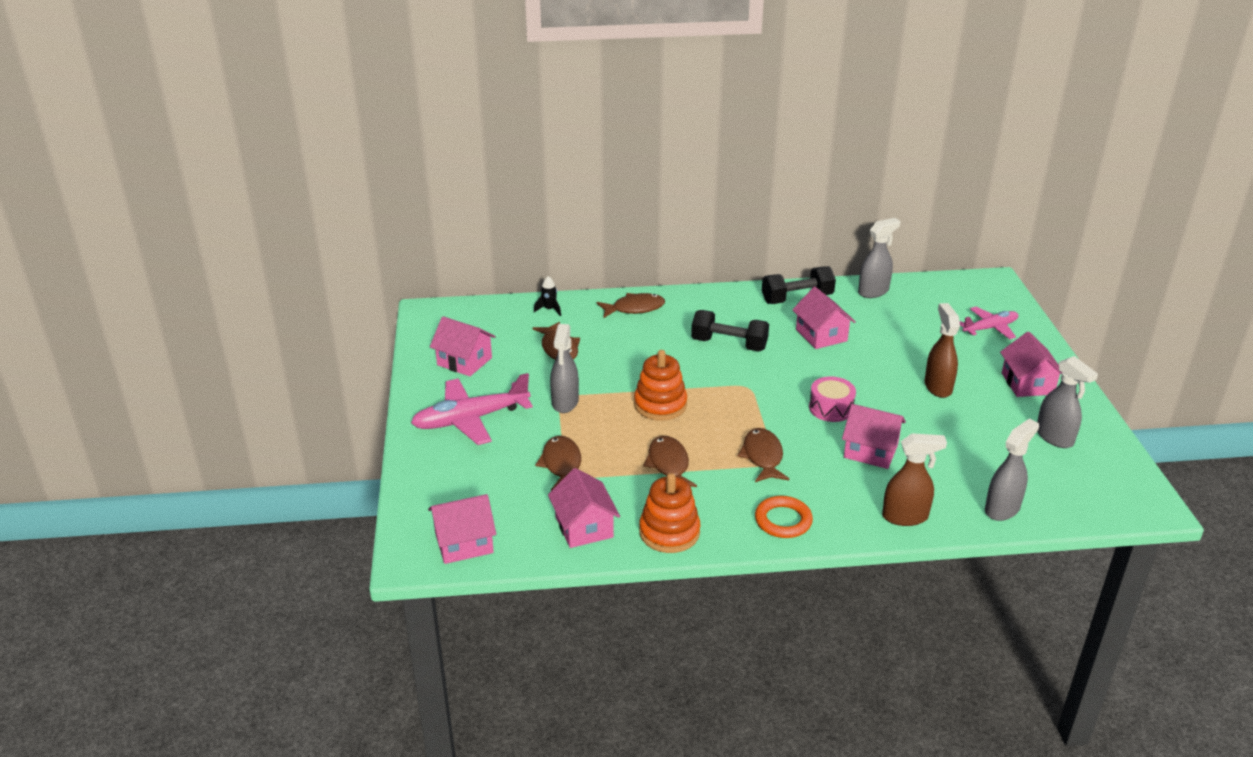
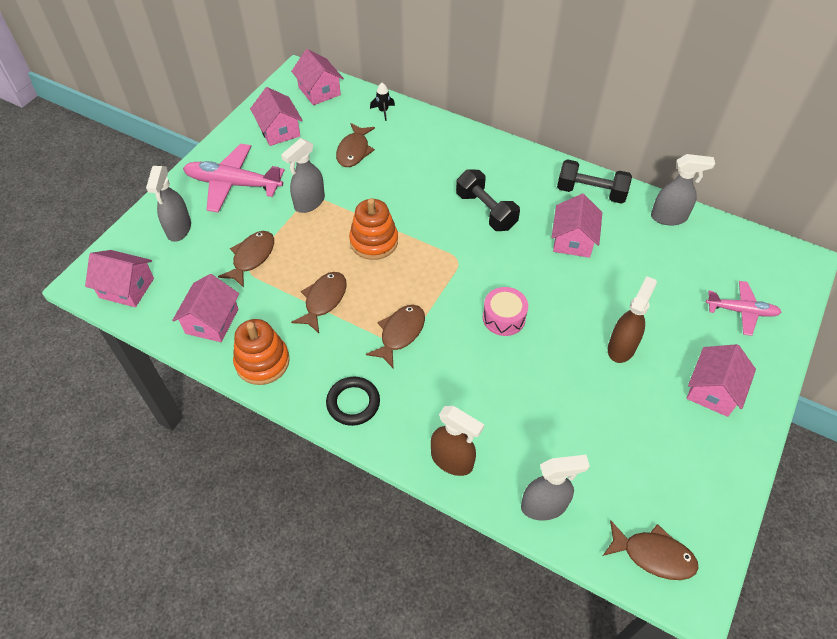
camera: 35 degrees right, 20 degrees up
(634, 308) = (447, 140): brown fish -> brown fish (653, 555)
(783, 520) = (353, 403): orange ring -> black ring
(870, 451) = (492, 379): pink house -> pink house (319, 91)
(1055, 437) = (676, 463): grey spray bottle -> grey spray bottle (179, 229)

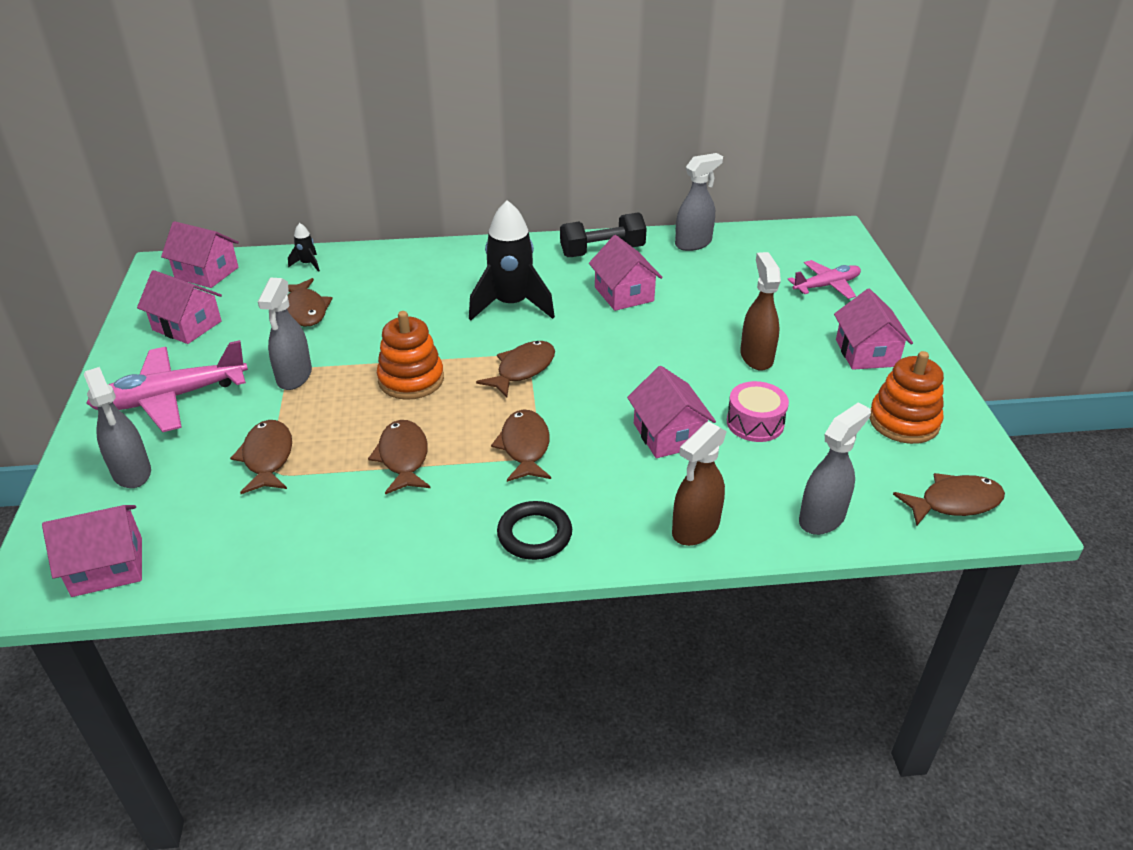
camera: 35 degrees left, 15 degrees down
(212, 321) = (272, 543): pink house -> pink house (668, 435)
(262, 362) = (382, 551): orange stacking toy -> orange stacking toy (903, 421)
(448, 270) = (522, 369): none -> brown fish
(452, 460) = (695, 529): brown spray bottle -> brown spray bottle turned 135 degrees clockwise
(486, 211) = (511, 305): black dumbbell -> black rocket
(504, 318) = (621, 384): pink drum -> pink drum (755, 423)

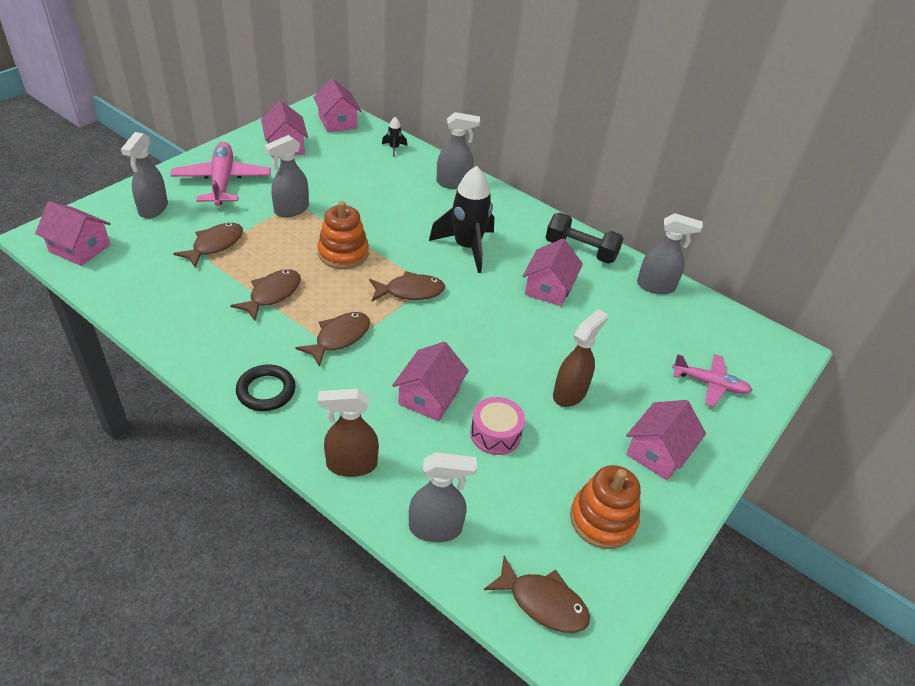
camera: 40 degrees right, 5 degrees up
(170, 398) = (222, 181): pink plane -> pink plane turned 60 degrees clockwise
(306, 310) = (353, 175): brown fish -> none
(414, 261) = (453, 183): none -> grey spray bottle

